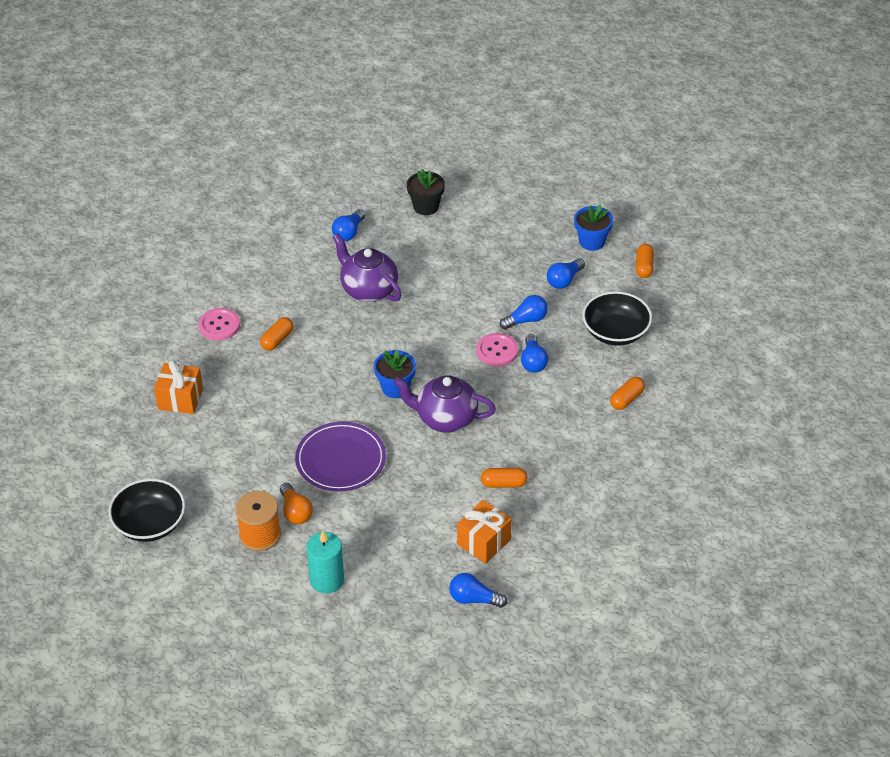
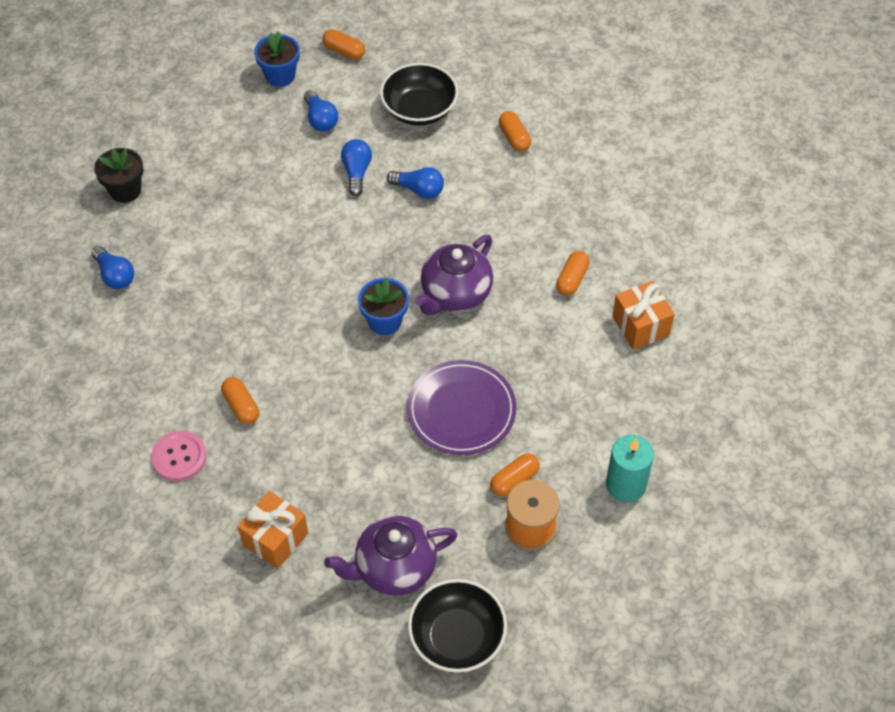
camera: 65 degrees left, 10 degrees up
(295, 512) = (514, 480): orange light bulb -> orange capsule
(368, 290) = (219, 291): purple teapot -> purple teapot (394, 568)
(474, 599) = (710, 363): blue light bulb -> none
(497, 351) = (385, 213): pink button -> none

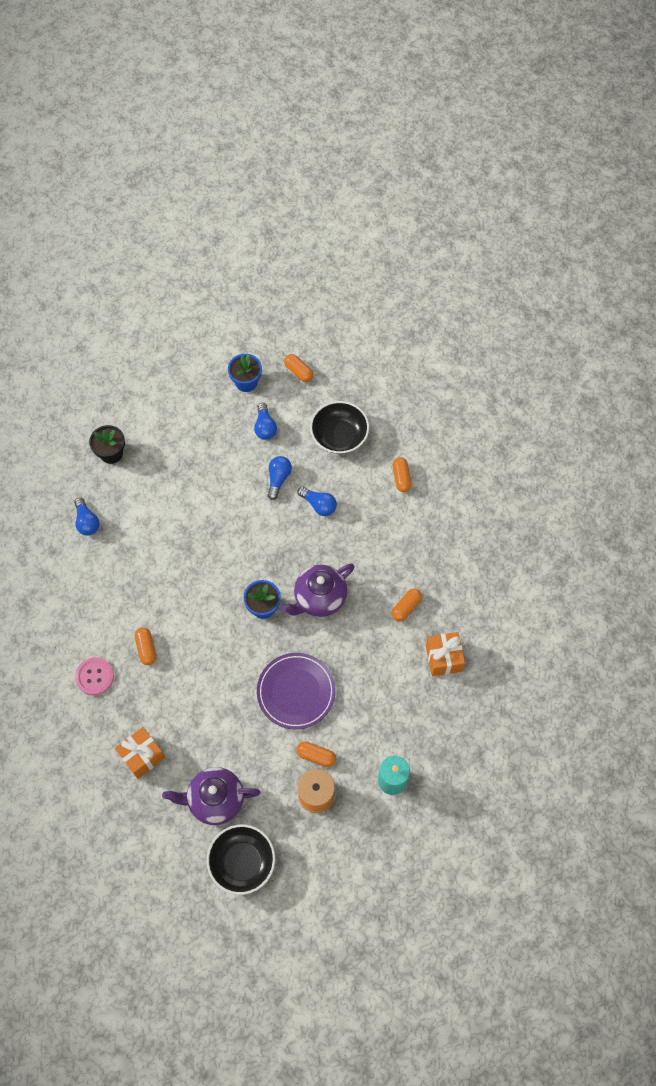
camera: 15 degrees right, 10 degrees up
(514, 480) = (316, 756): orange capsule -> orange capsule turned 45 degrees clockwise

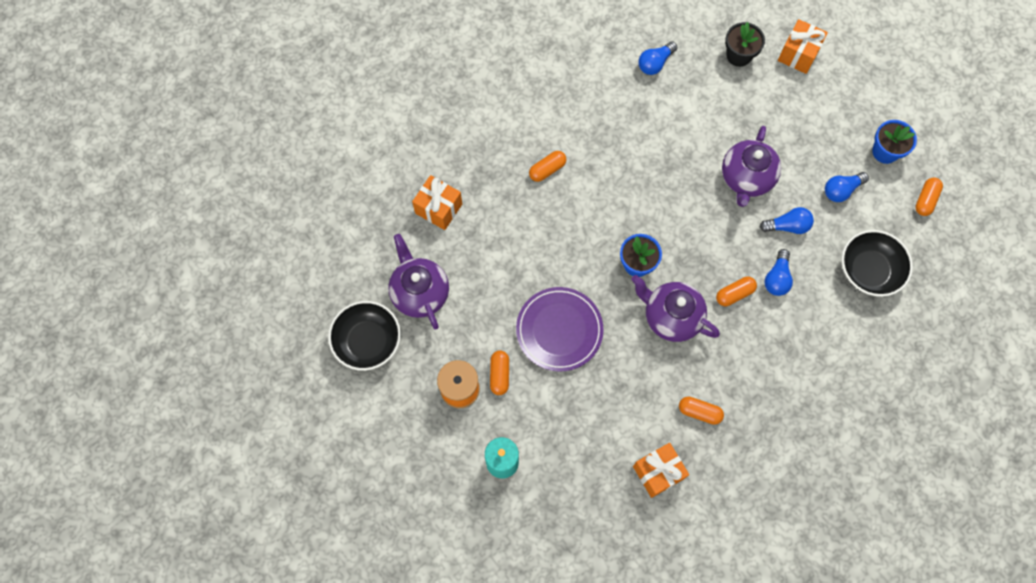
camera: 70 degrees right, 5 degrees up
(94, 676) = (500, 134): pink button -> none
(132, 408) = (798, 54): none -> orange gift
(224, 493) = (746, 178): none -> purple teapot
(401, 478) = (851, 355): orange capsule -> orange capsule (734, 294)

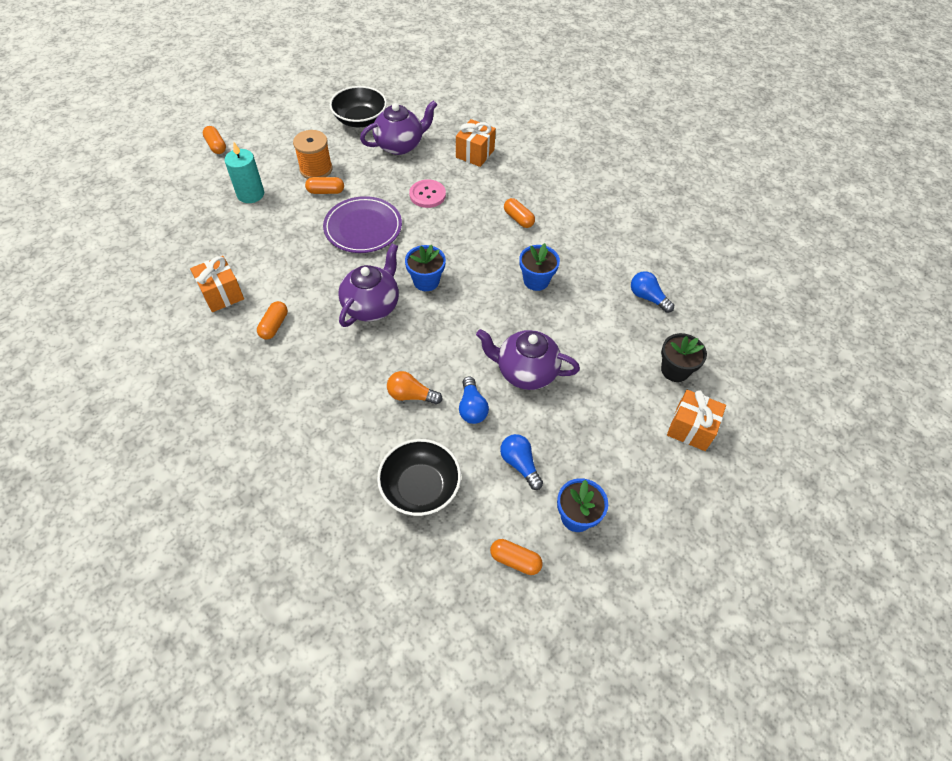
camera: 85 degrees right, 15 degrees down
(507, 262) = (427, 195): none -> pink button
(635, 160) = (536, 280): none -> blue flower pot
(734, 294) = (394, 357): orange capsule -> orange capsule (216, 146)
(777, 278) = (411, 395): blue light bulb -> orange light bulb

